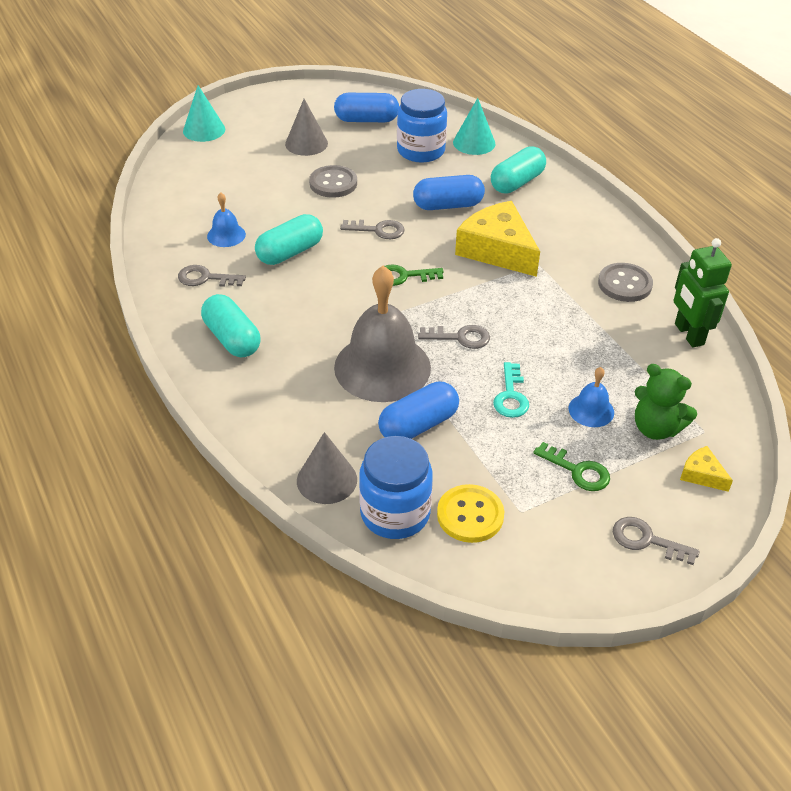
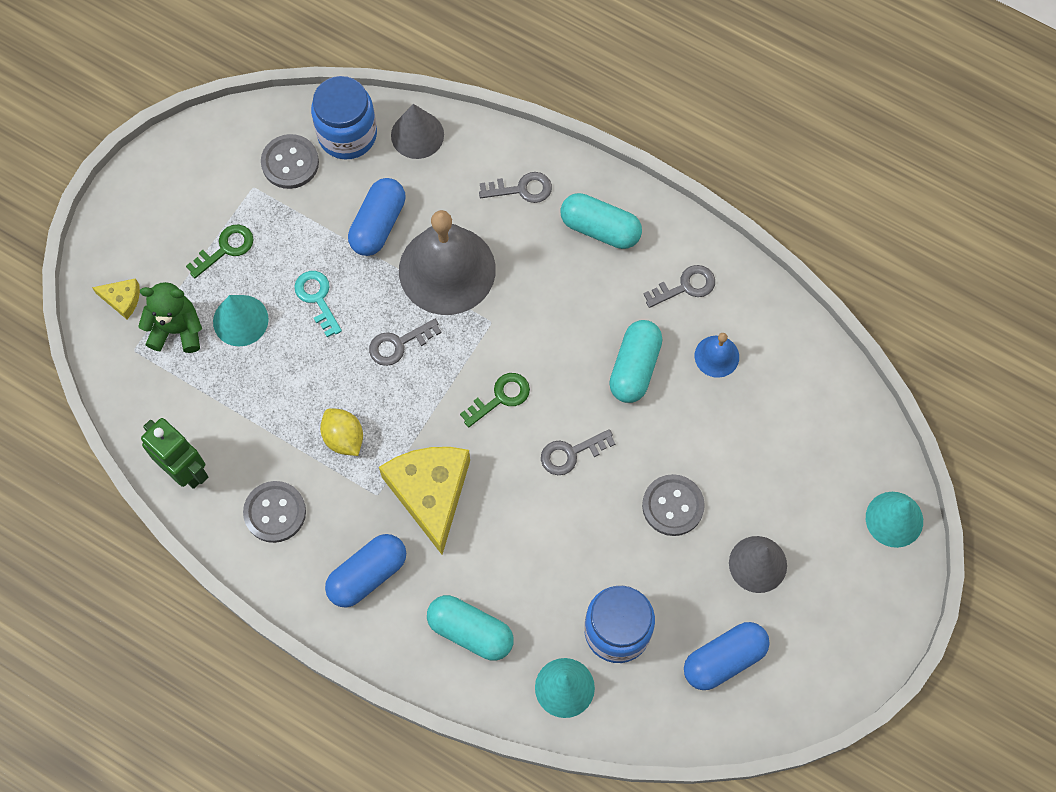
camera: 150 degrees right, 25 degrees up
(448, 205) = (524, 540): blue capsule -> blue capsule (367, 575)
(470, 515) = (290, 163): yellow button -> grey button
(497, 250) = (430, 493): yellow cheese -> yellow cheese turned 120 degrees counterclockwise
(517, 182) = (470, 631): turquoise capsule -> turquoise capsule turned 75 degrees counterclockwise
(544, 302) = (344, 438): none -> yellow lemon
(577, 471) = (225, 249): green key -> green key turned 135 degrees clockwise
(591, 410) = (240, 320): blue bell -> turquoise cone
(647, 540) = (146, 211): grey key -> grey key (521, 189)

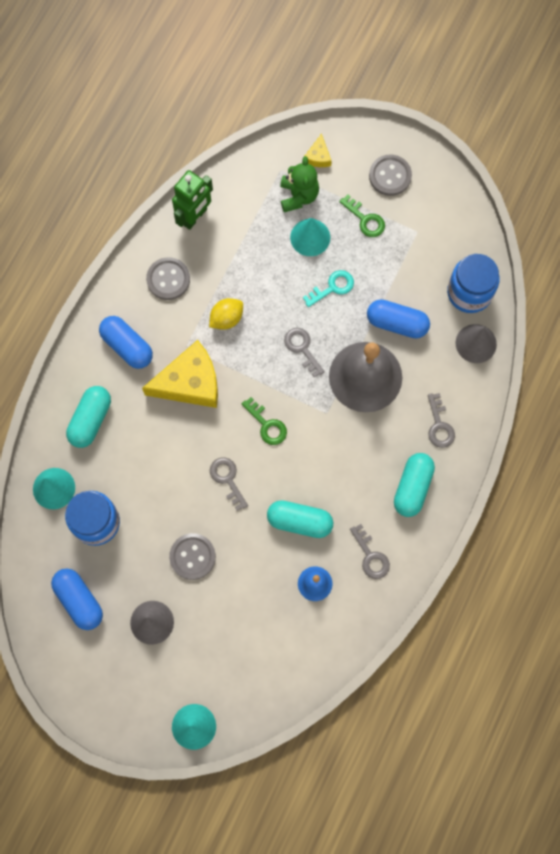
camera: 85 degrees right, 5 degrees up
(290, 163) = (440, 255): grey button -> grey button (390, 176)

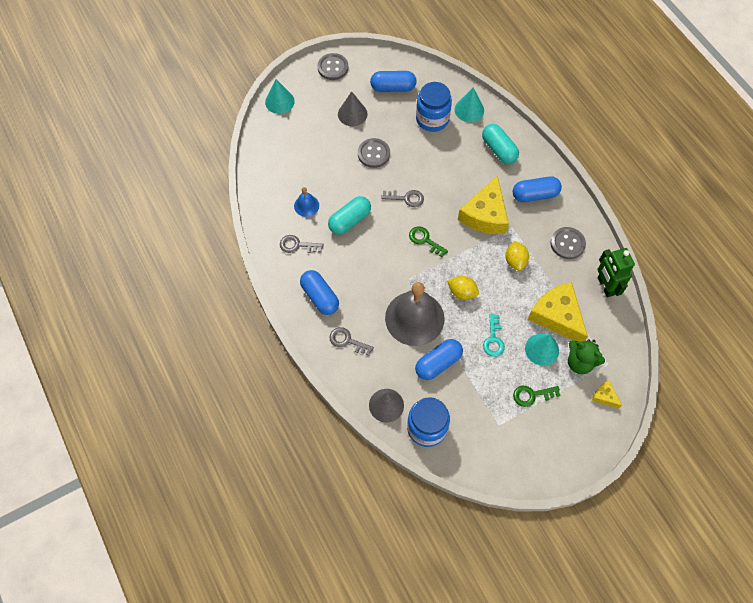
camera: 125 degrees right, 10 degrees down
(262, 243) = (557, 316): none -> yellow cheese
(267, 425) = (425, 240): green key -> green key turned 45 degrees clockwise
(302, 348) = (462, 292): grey key -> yellow lemon
(390, 176) = (557, 436): grey button -> grey button (333, 67)
(412, 487) = (320, 297): turquoise capsule -> blue capsule

